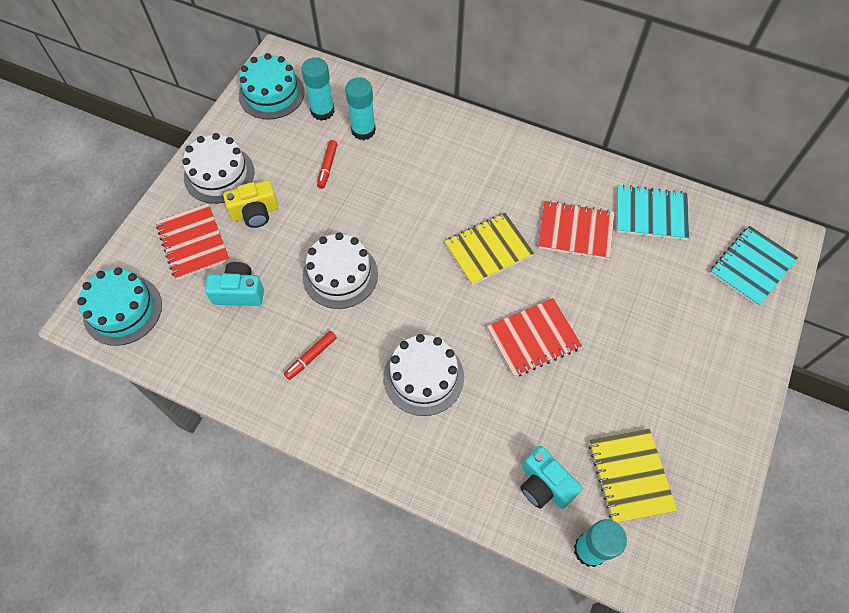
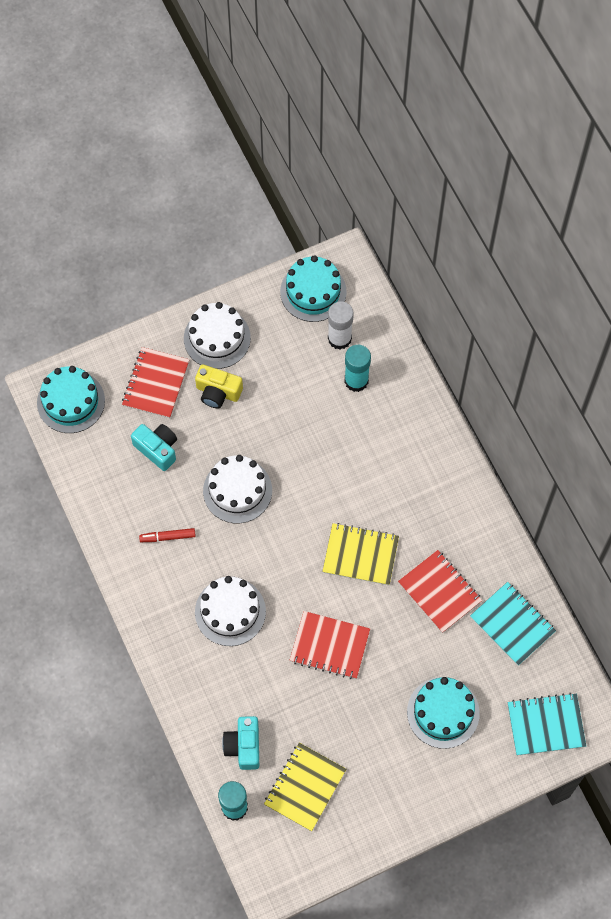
camera: 40 degrees right, 5 degrees up
(322, 111) = (339, 338): turquoise glue stick -> white glue stick
(327, 167) = (302, 393): red marker -> none
(671, 319) = (443, 712): none -> turquoise cake

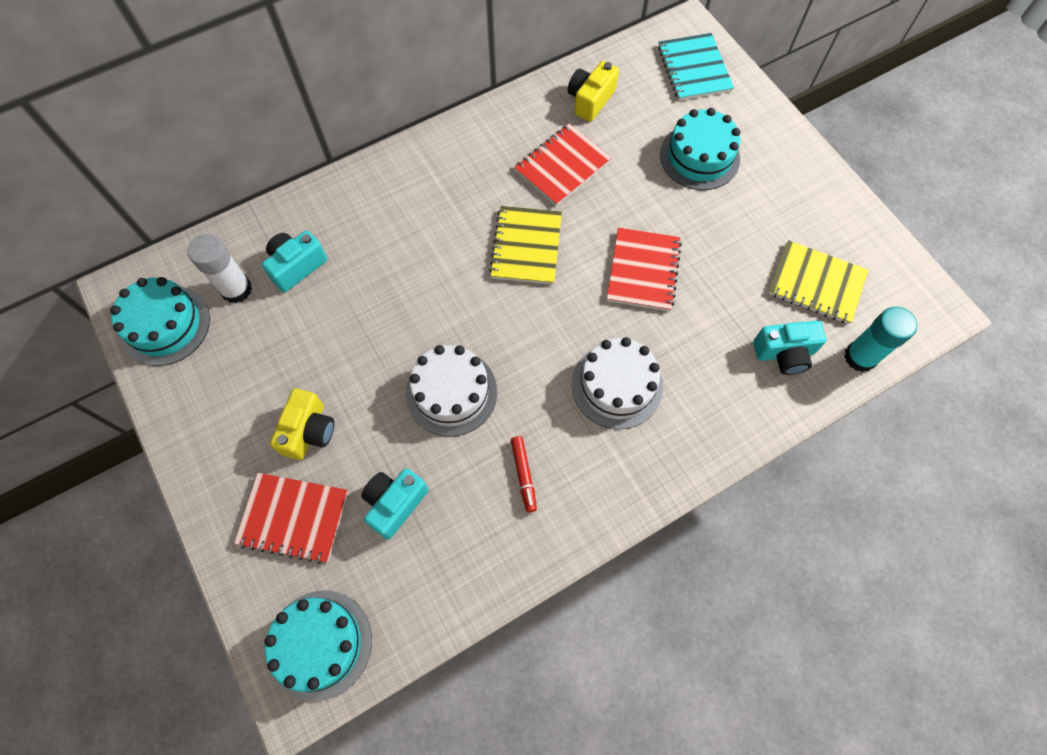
camera: 95 degrees left, 0 degrees up
(217, 338) = (225, 441): white cake -> none
(356, 381) = (296, 266): turquoise glue stick -> turquoise camera
(512, 624) = (590, 100): turquoise notebook -> yellow camera

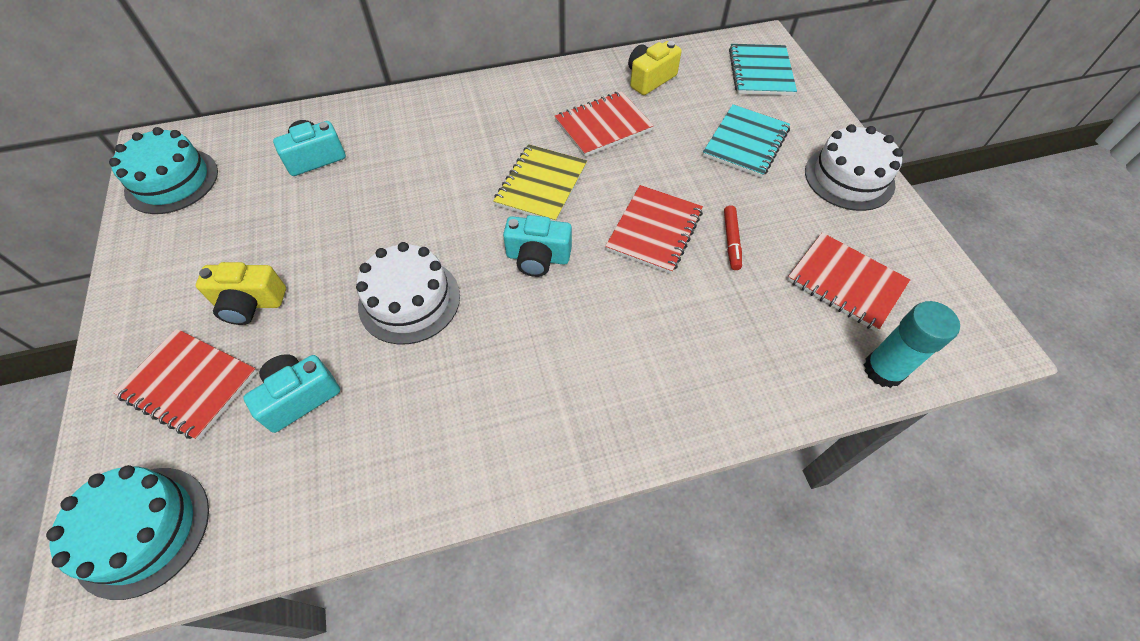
camera: 15 degrees right, 10 degrees down
(236, 289) = (251, 165): white glue stick -> none
(309, 431) = (250, 303): yellow camera -> yellow camera turned 60 degrees clockwise
(523, 474) = (450, 402): red marker -> red marker (731, 241)
(617, 385) = (588, 334): white cake -> white cake (849, 178)
(699, 156) = (745, 143): turquoise cake -> turquoise notebook
(784, 353) = (791, 345): turquoise camera -> turquoise camera (538, 257)
(816, 284) = (845, 282): yellow notebook -> red notebook

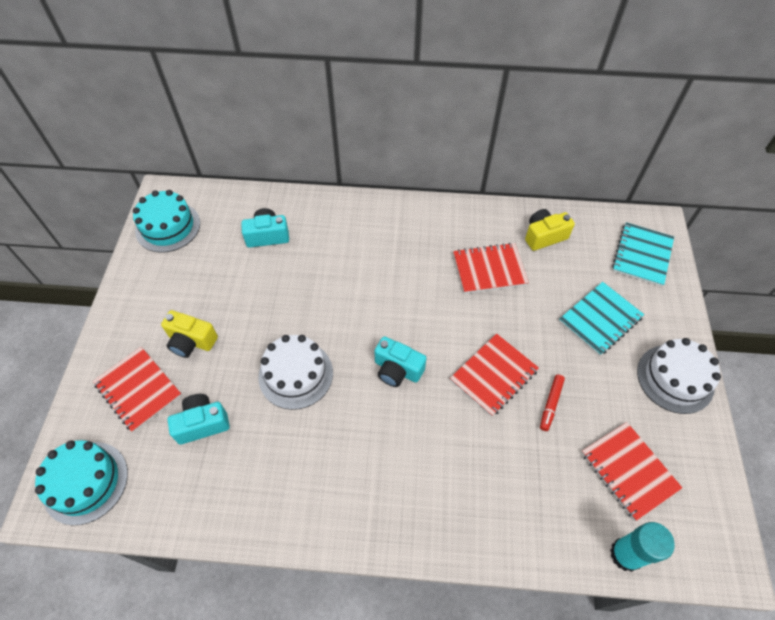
camera: 20 degrees right, 0 degrees up
(541, 185) = (422, 309): yellow notebook -> none

